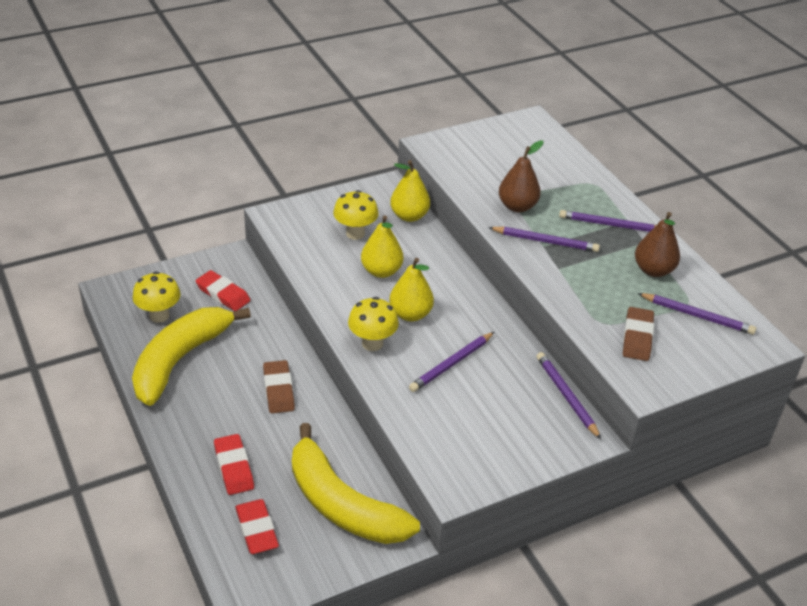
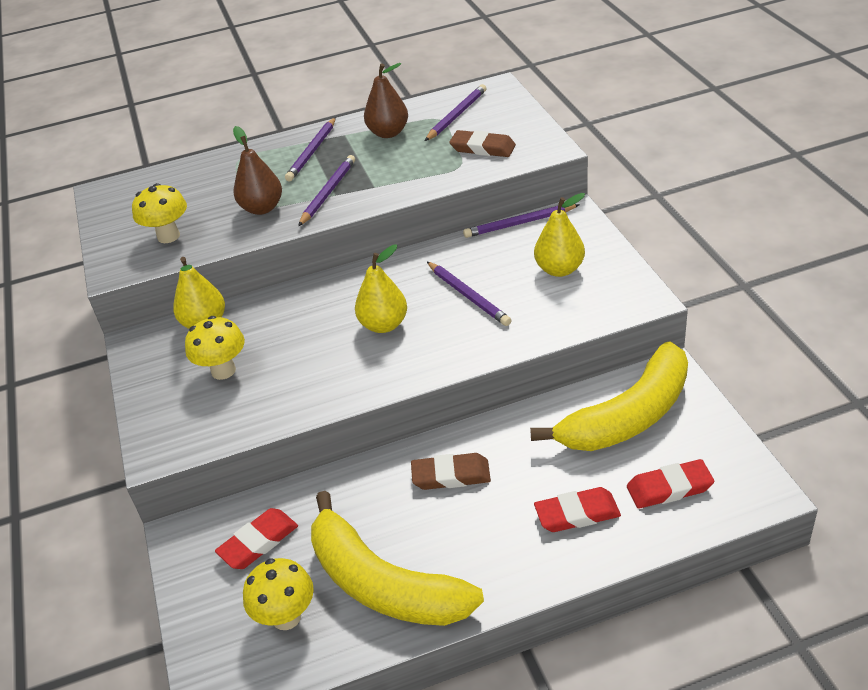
camera: 75 degrees left, 0 degrees up
(372, 343) = (429, 355): yellow mushroom -> yellow mushroom (168, 236)
(381, 271) = (303, 348): yellow pear -> yellow pear (559, 269)

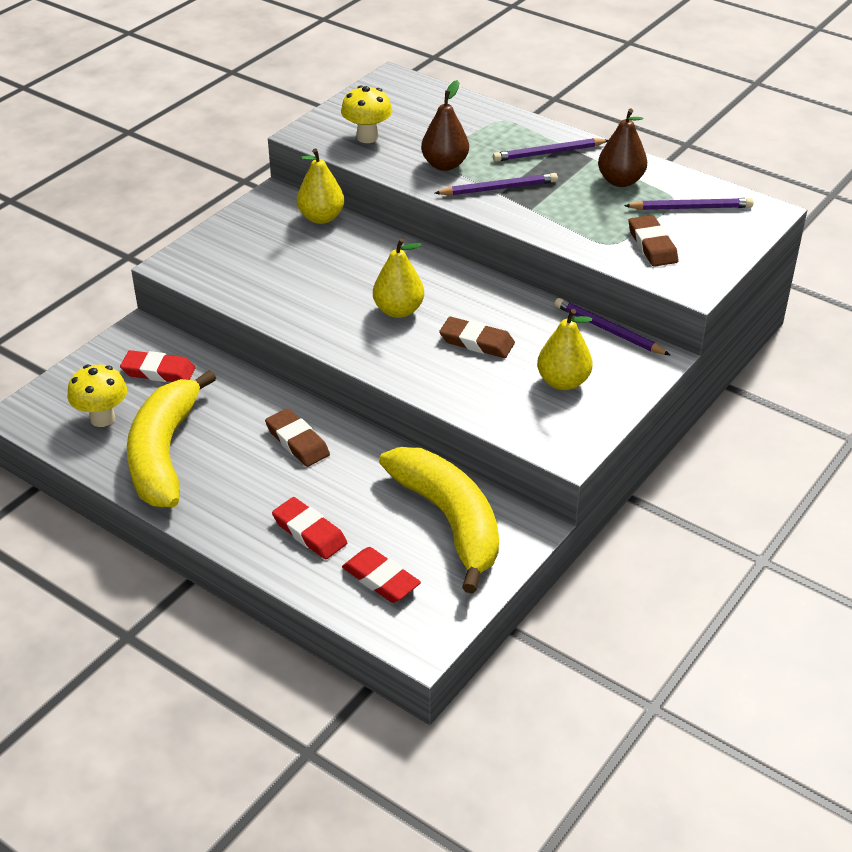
camera: 50 degrees right, 0 degrees up
(223, 371) = (277, 253): yellow mushroom -> none
(468, 296) = (477, 342): purple pencil -> brown eraser
(628, 416) = (449, 521): yellow banana -> yellow banana turned 135 degrees counterclockwise

